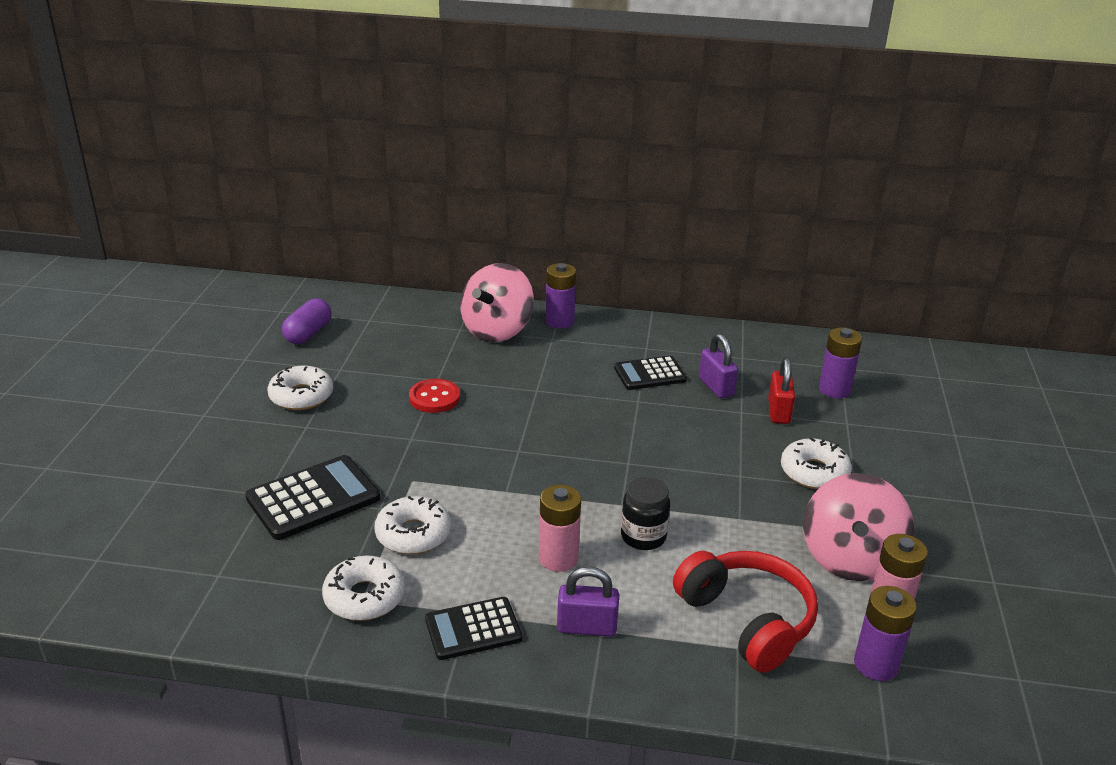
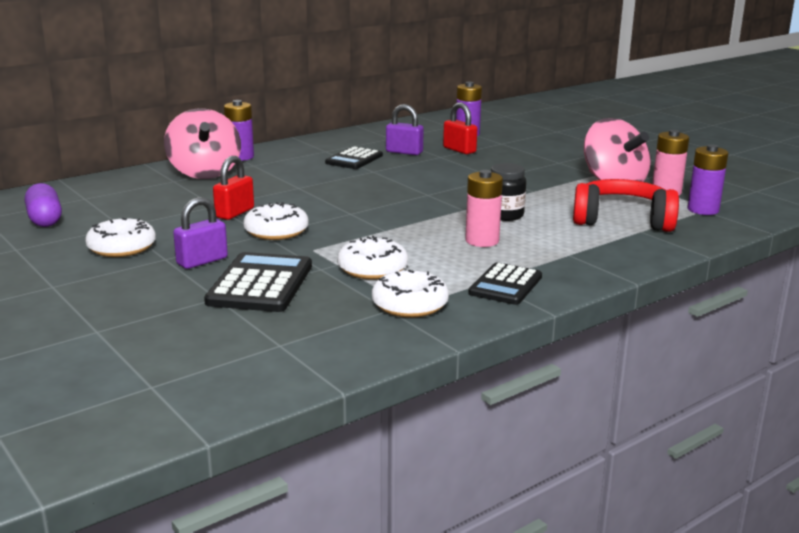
camera: 45 degrees left, 10 degrees down
(434, 398) = (234, 213): red button -> red padlock
(586, 627) = (560, 256): purple padlock -> purple padlock (202, 261)
(814, 472) = (528, 163): white donut -> white donut (276, 231)

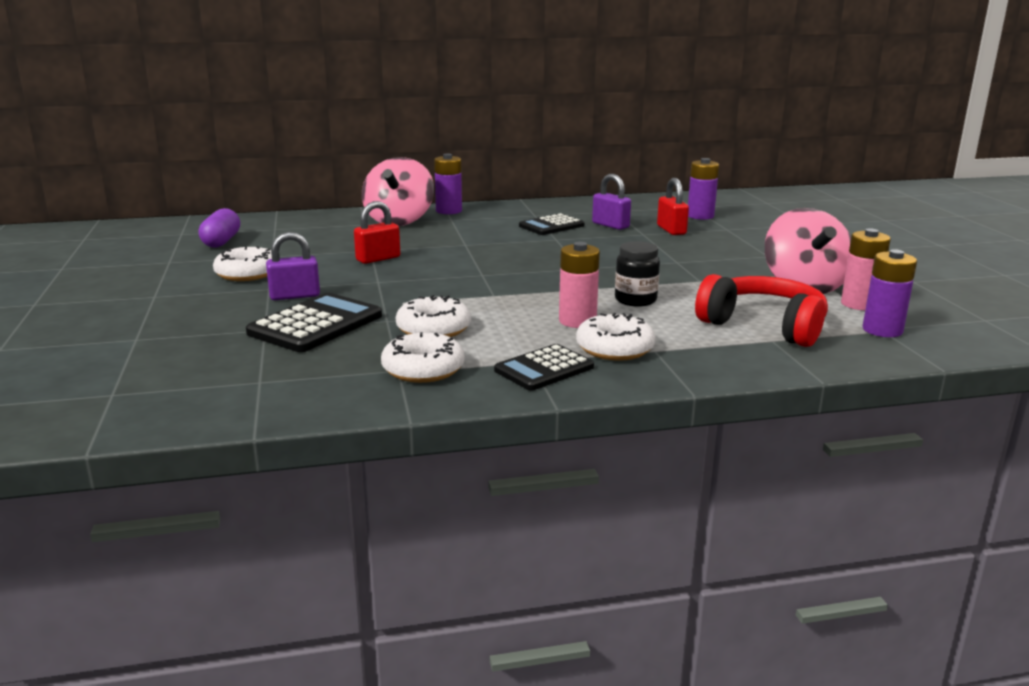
camera: 25 degrees right, 0 degrees up
(276, 231) = (392, 280): white donut -> white donut (615, 348)

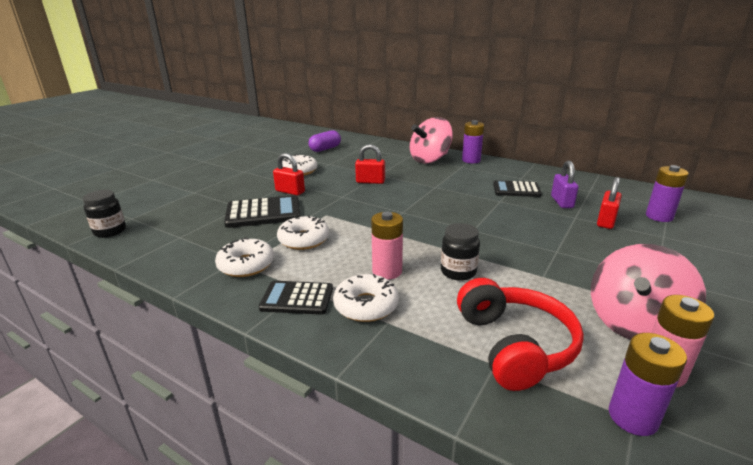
camera: 45 degrees right, 5 degrees up
(121, 416) = (110, 231): none -> black jar
(295, 296) = (290, 191): purple padlock -> red padlock

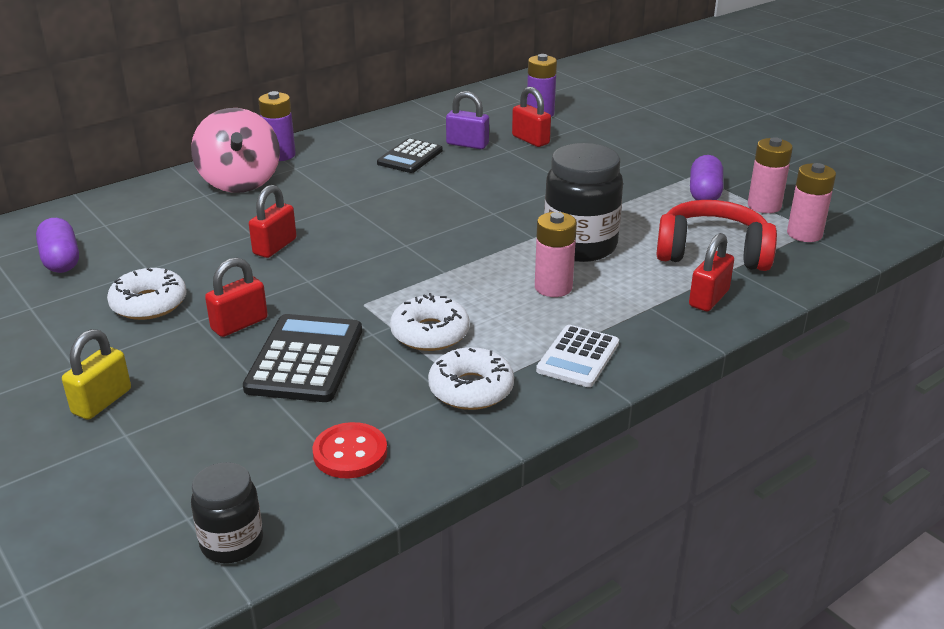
camera: 70 degrees left, 5 degrees up
(179, 242) = (350, 453): none -> red button
(217, 182) = (102, 401): none -> yellow padlock
(297, 298) = (578, 357): black calculator -> white calculator
(366, 305) = (615, 314): white donut -> none
(424, 355) = (708, 298): none -> red padlock
(458, 272) = (580, 246): black jar -> black jar, size x1.74
(633, 417) = (804, 234): purple battery -> pink battery
(634, 324) = (704, 193): pink spinning top -> purple capsule

